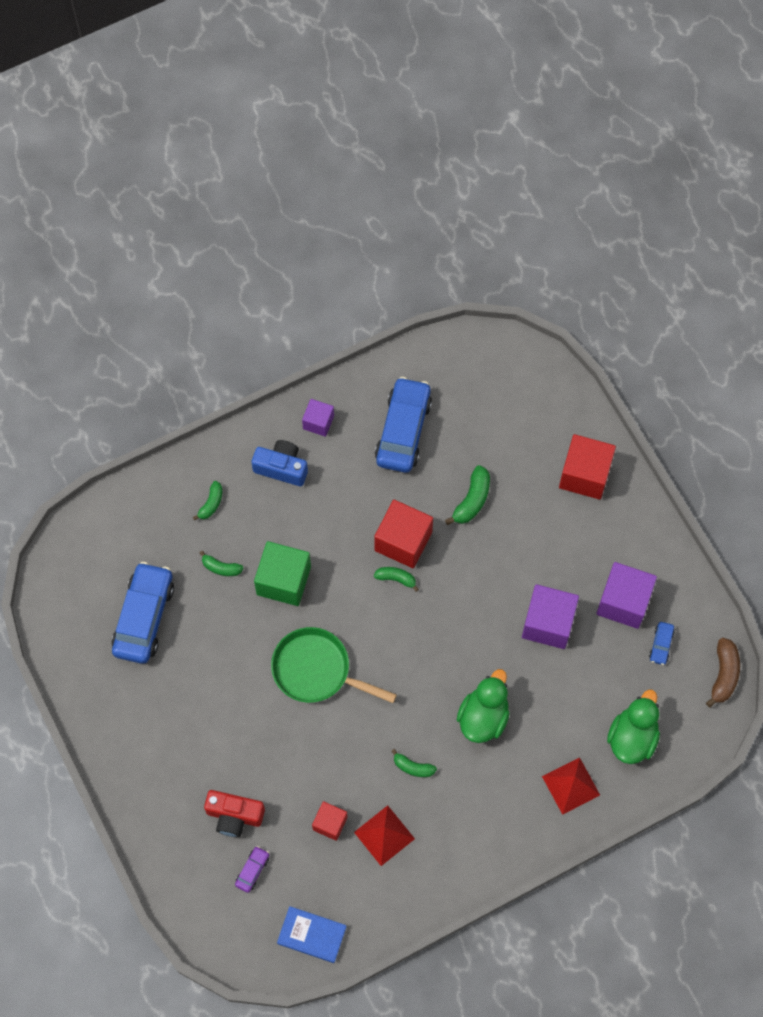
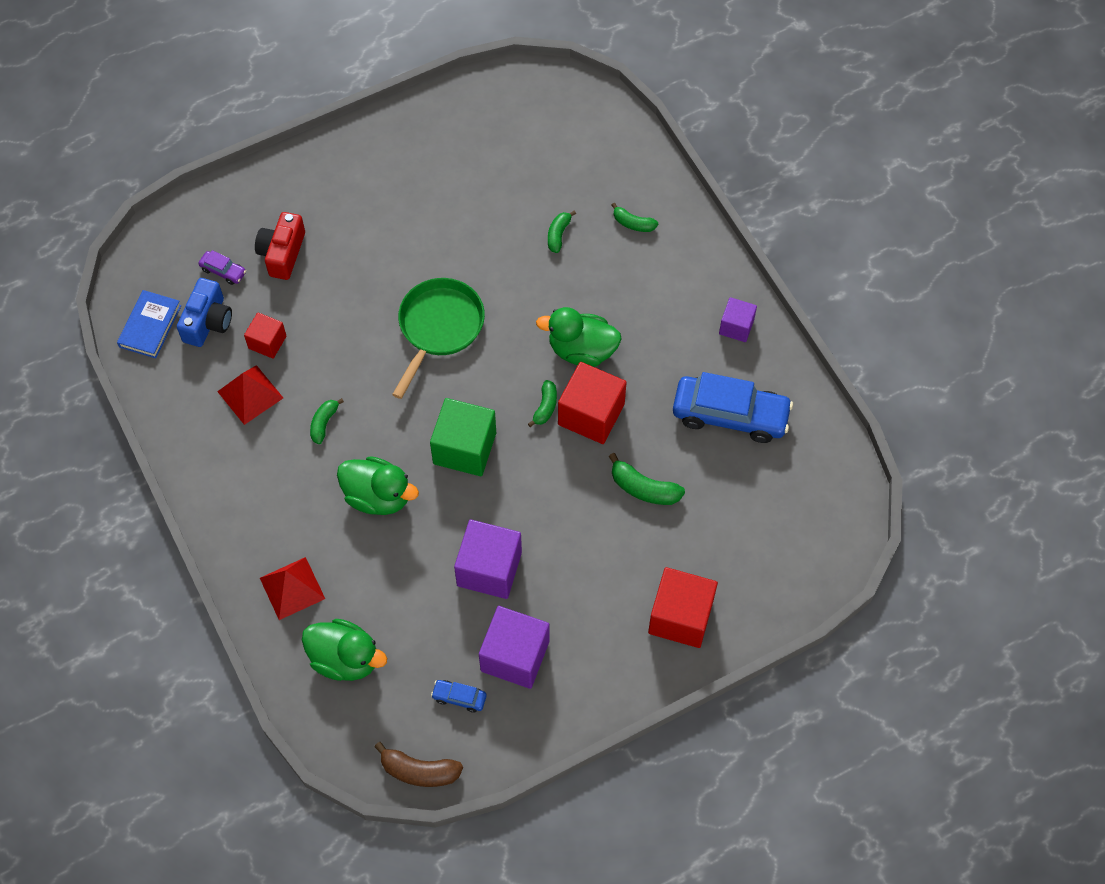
camera: 90 degrees right, 5 degrees down
(144, 617) = (502, 166): blue car -> none
(281, 467) = (678, 290): blue camera -> blue camera (208, 322)
(283, 580) = (543, 294): green cube -> green cube (464, 448)
(340, 548) = (582, 350): none -> green duck

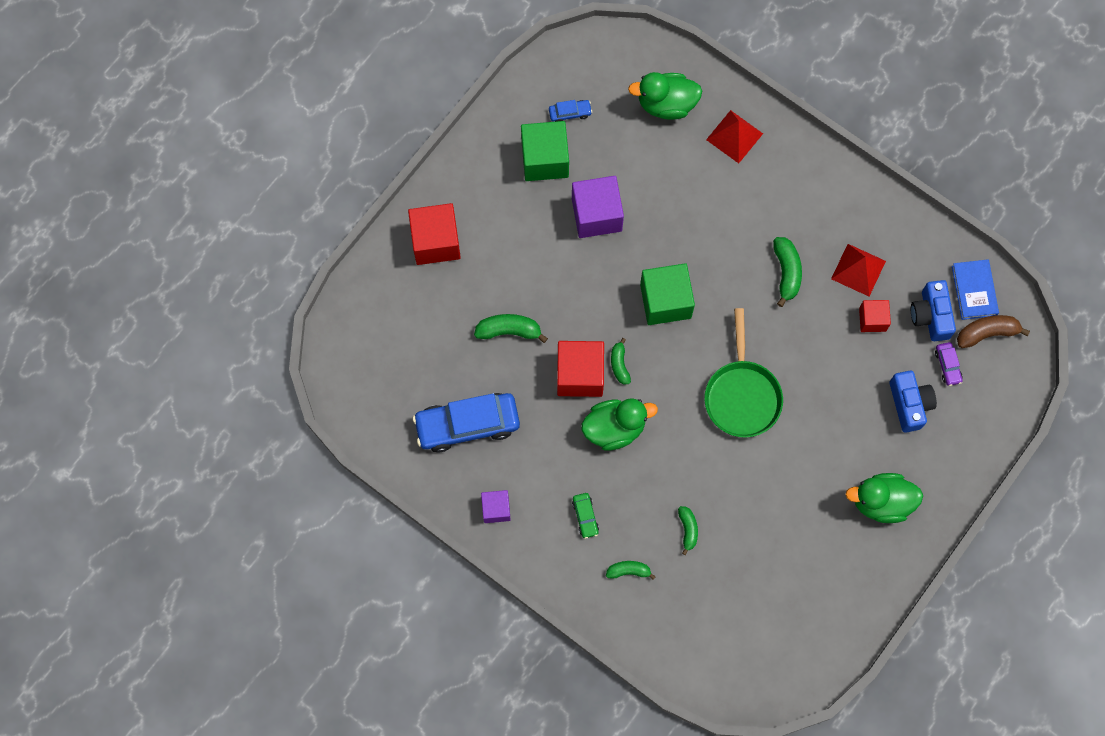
camera: 155 degrees right, 10 degrees up
(223, 271) = (947, 365): purple car -> purple car turned 105 degrees counterclockwise
(282, 253) = (909, 404): red camera -> blue camera
(324, 423) = (786, 272): green banana -> green banana, size x1.53
(378, 496) = (711, 233): green duck -> green duck (881, 502)
(419, 771) = (571, 52): brown banana -> brown banana (987, 333)
(515, 656) = (545, 159): purple cube -> green cube
(651, 285) = (585, 516): none -> green car

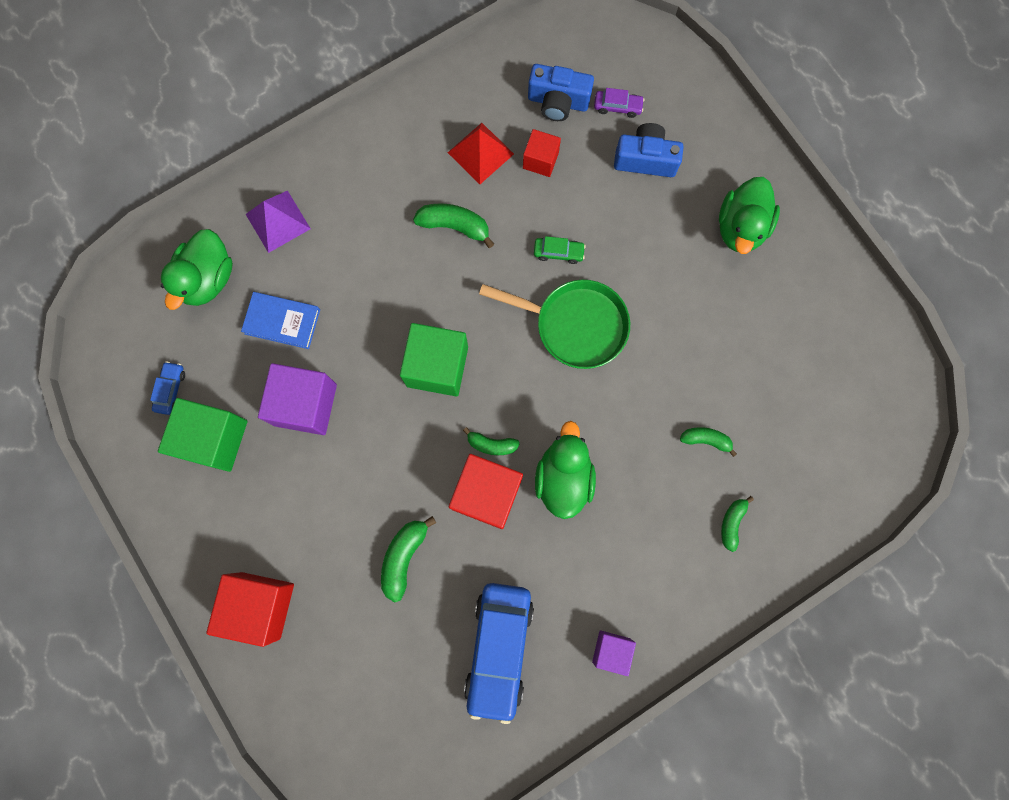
camera: 70 degrees left, 5 degrees up
(585, 516) = (654, 549): green car -> green car (558, 252)
(734, 136) = (277, 221): red pyramid -> purple pyramid
(974, 291) = (547, 50): blue book -> blue book (282, 321)
(987, 333) = (596, 56): brown banana -> none

